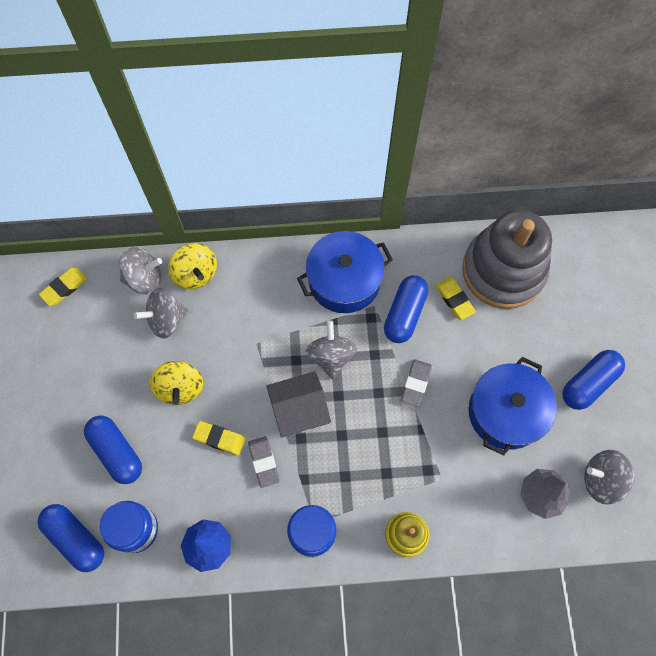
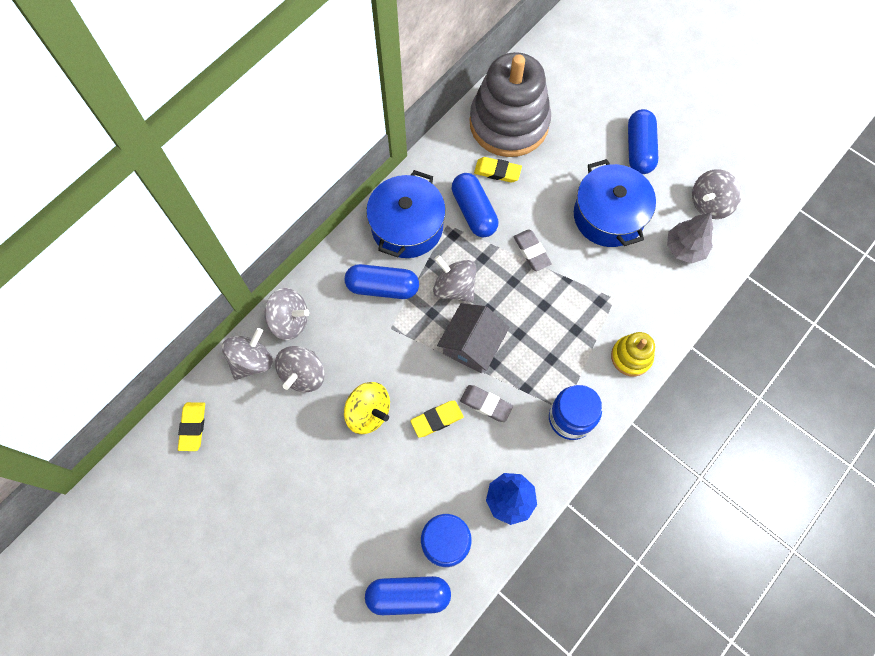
camera: 45 degrees left, 0 degrees up
(117, 452) = (371, 504): blue capsule -> blue capsule (382, 287)
(196, 274) = (289, 321): yellow spinning top -> grey spinning top

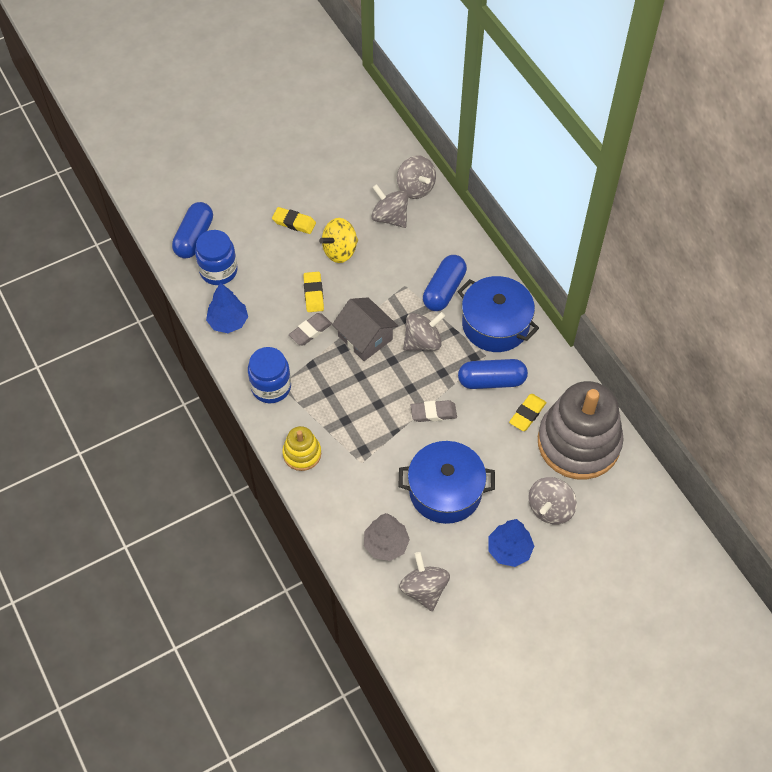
camera: 110 degrees right, 10 degrees down
(193, 427) = (378, 142): yellow eraser -> yellow eraser (294, 222)
(289, 321) = (440, 219): grey spinning top -> grey spinning top (550, 508)
(639, 149) = (509, 550): blue capsule -> blue tree

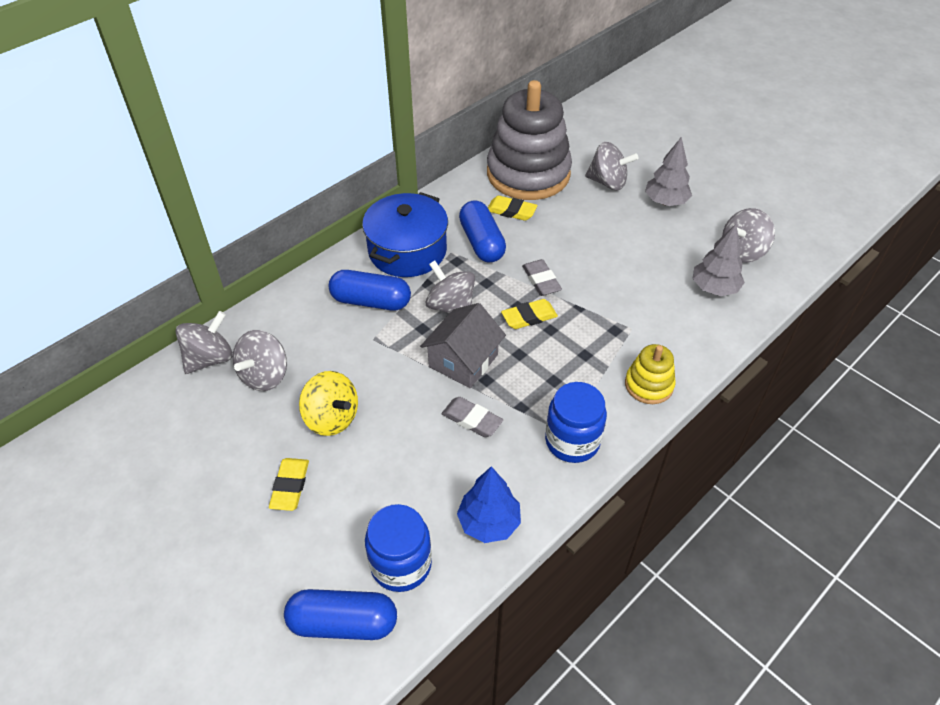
camera: 105 degrees left, 10 degrees down
(313, 294) = (411, 431): yellow eraser -> yellow eraser (529, 317)
(445, 491) = (629, 255): blue pot -> none
(509, 550) = (665, 202): blue tree -> grey tree

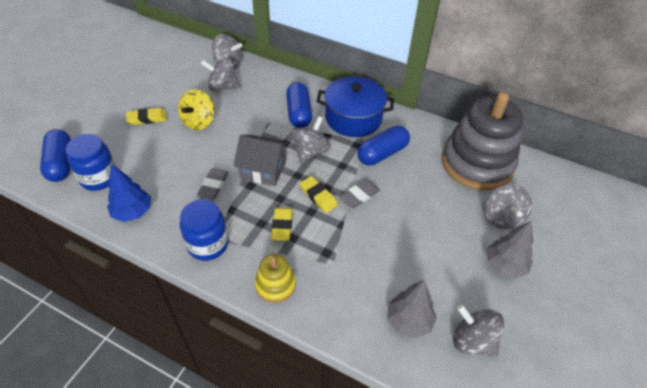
camera: 70 degrees right, 0 degrees up
(511, 211) = (426, 163): yellow eraser -> yellow eraser (282, 226)

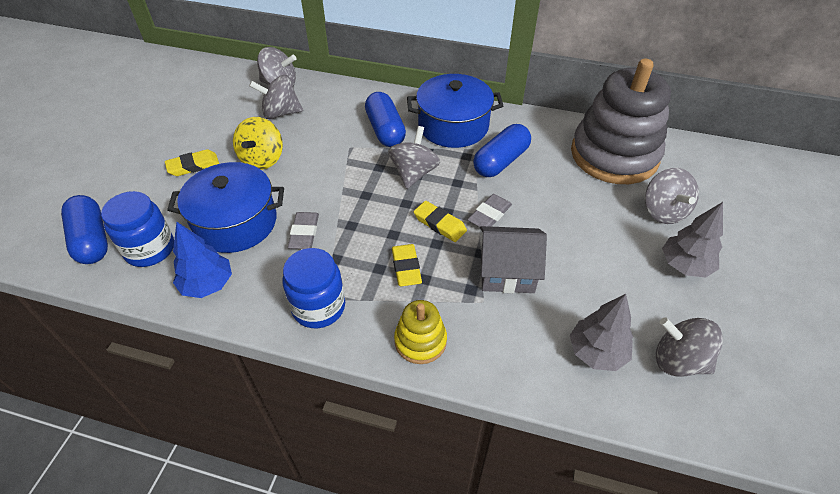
camera: 10 degrees left, 0 degrees up
(165, 168) = (235, 222): none -> blue pot
(263, 169) = (362, 203): grey house -> grey house (507, 272)

